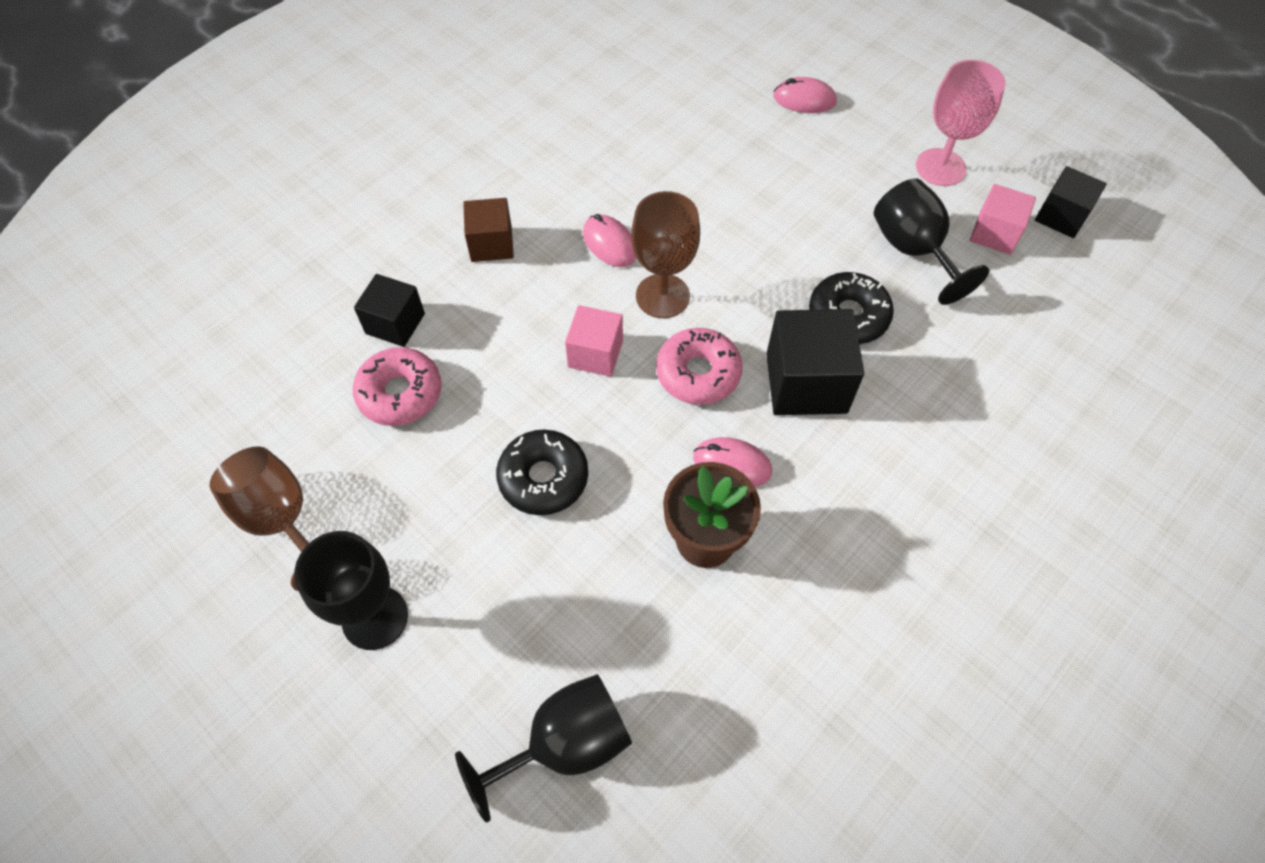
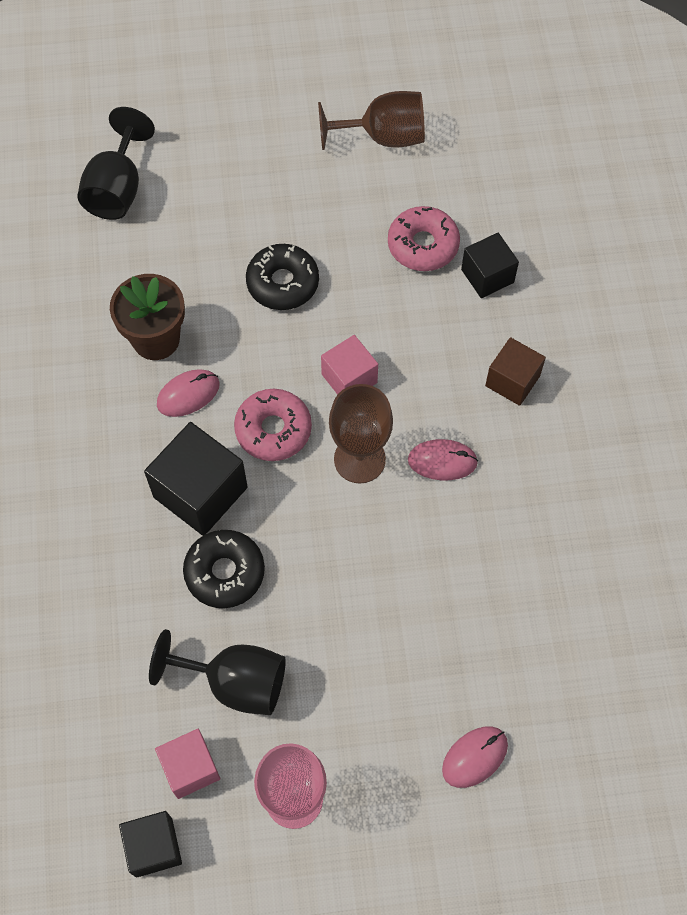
camera: 130 degrees right, 5 degrees up
(375, 617) = (275, 147): black goblet -> none

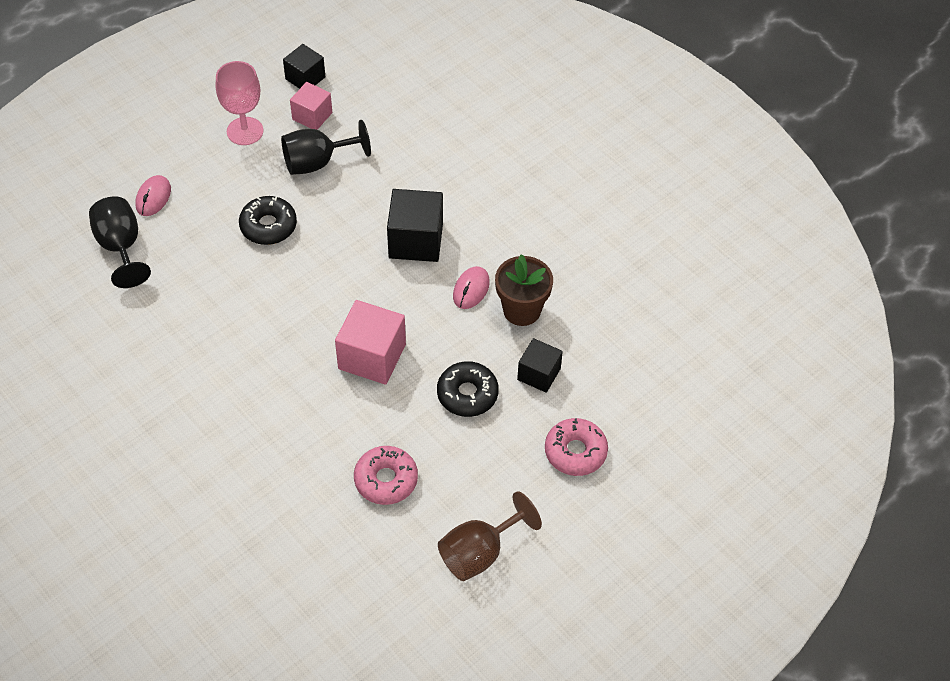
camera: 145 degrees right, 10 degrees down
(117, 189) = (642, 394): black goblet -> black goblet (121, 247)
(225, 572) = (366, 209): black donut -> black donut (268, 226)
(273, 430) = (398, 298): pink donut -> pink donut (575, 452)
(349, 378) = (372, 356): pink cube -> pink cube, size x1.60
(359, 459) = (328, 311): brown goblet -> none
(442, 461) = (272, 339): pink mouse -> none
(487, 276) = (321, 483): black cube -> black cube (539, 374)
(512, 381) = (256, 417): brown cube -> none

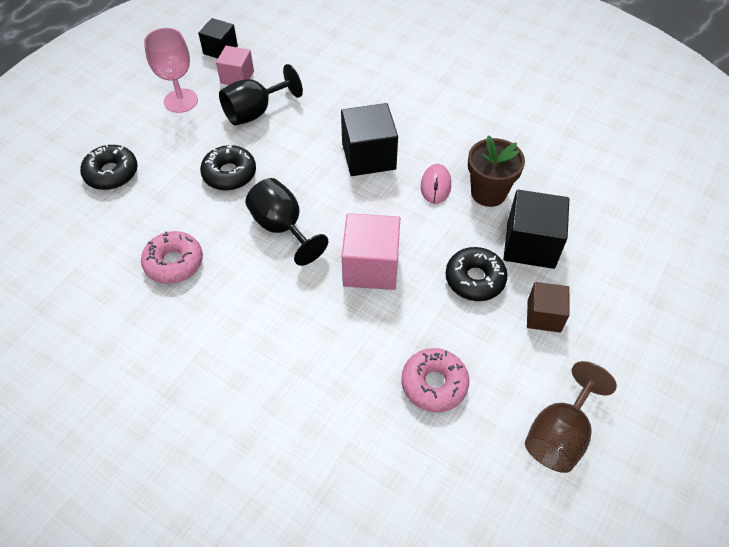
camera: 15 degrees left, 0 degrees up
(121, 247) = (92, 224): black goblet -> black goblet (282, 228)
(153, 197) = (111, 173): pink mouse -> black donut
(518, 446) = (544, 316): none -> brown cube
(539, 374) = (530, 244): black cube -> black cube, size x1.60
(575, 452) = (599, 307): pink donut -> pink donut (174, 263)

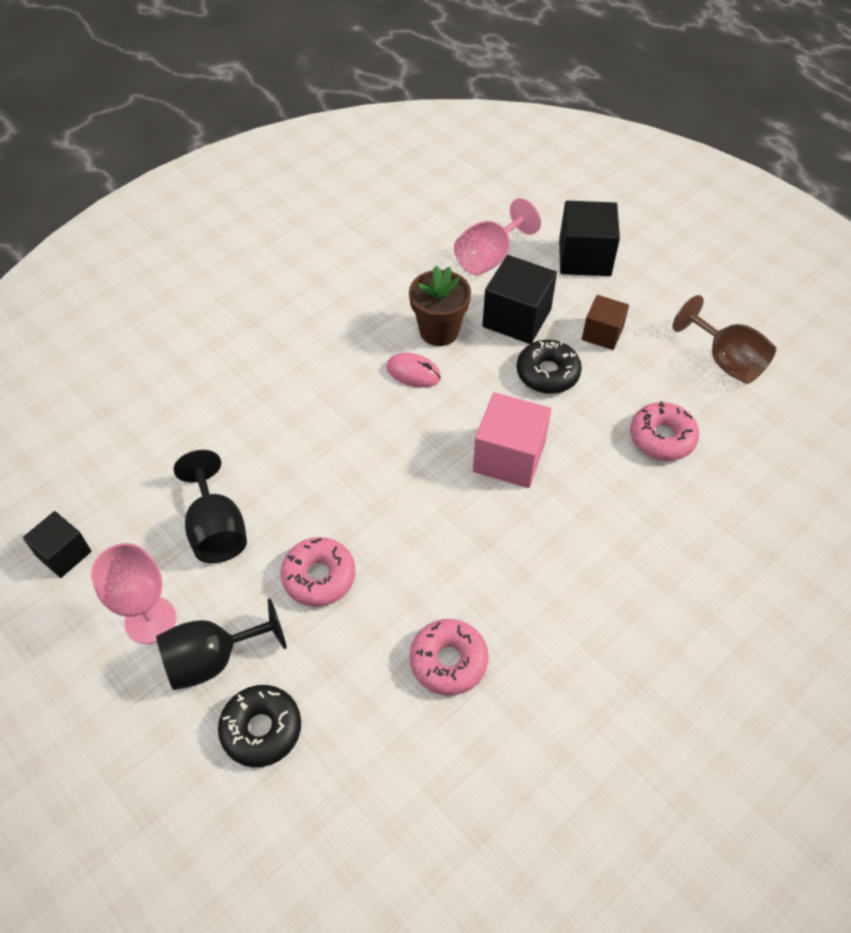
camera: 75 degrees left, 0 degrees up
(229, 174) = (319, 577): black donut -> pink donut
(237, 77) = (135, 541): pink cube -> none
(282, 228) = (428, 532): black goblet -> black goblet (213, 659)
(368, 156) = (345, 423): black cube -> black cube (584, 257)
(595, 211) = (489, 257): none -> pink goblet

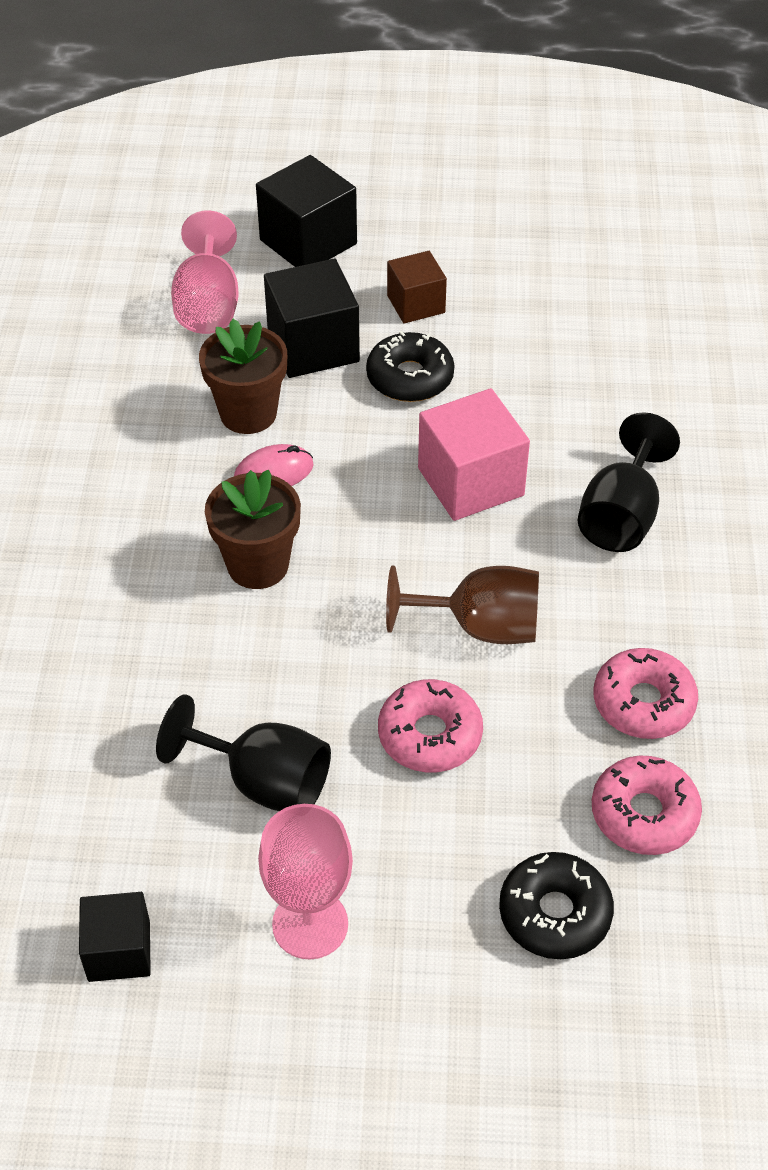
camera: 45 degrees left, 5 degrees down
(213, 659) = (425, 899): black goblet -> black goblet (621, 516)
(347, 416) = (258, 565): none -> brown flower pot
(662, 438) = (584, 361): pink donut -> pink donut (644, 814)
(725, 361) = (556, 253): brown goblet -> brown goblet (480, 627)

